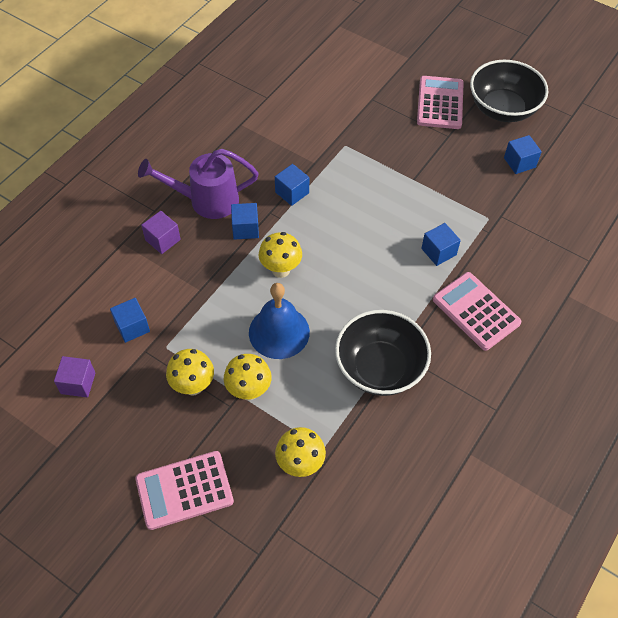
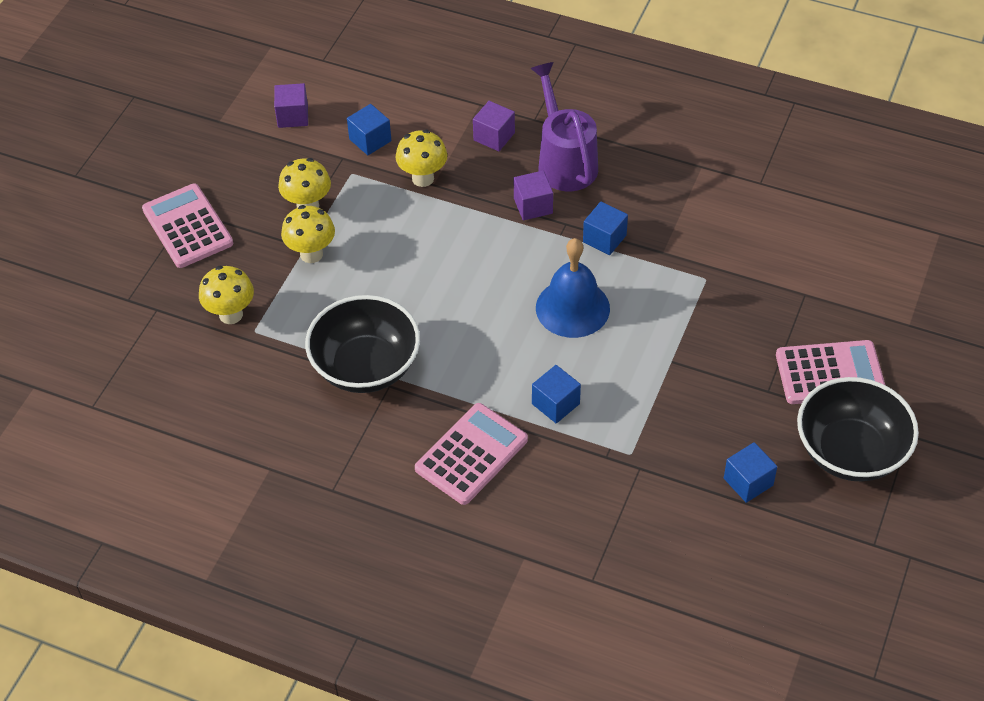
camera: 80 degrees right, 5 degrees down
(245, 229) = (533, 206): blue cube -> purple cube
(279, 332) = (393, 265): blue bell -> blue bell (572, 308)
(281, 270) = (481, 250): yellow mushroom -> yellow mushroom (423, 178)

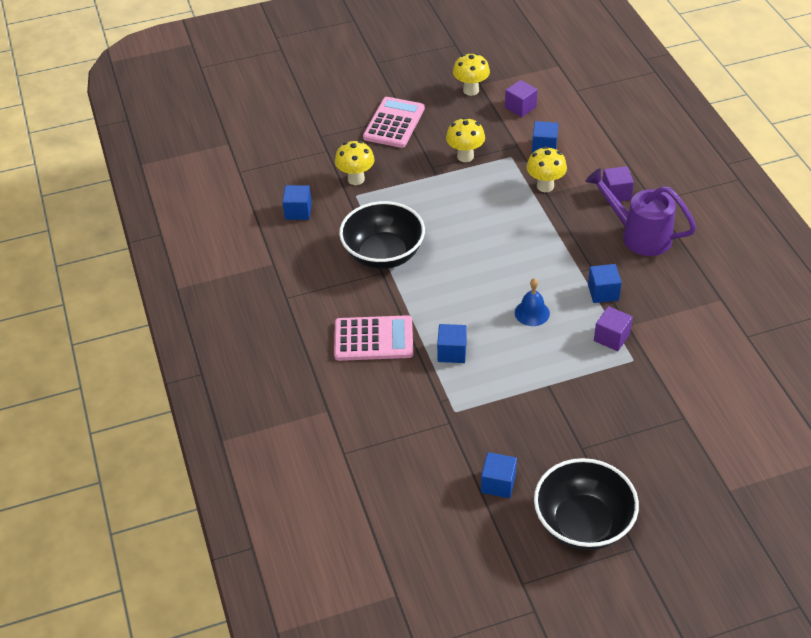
camera: 50 degrees right, 5 degrees down
(218, 395) = (298, 211): none -> blue cube
(311, 254) = (434, 180): yellow mushroom -> yellow mushroom (471, 90)
(533, 206) = (586, 244): purple cube -> purple cube (611, 337)
(564, 161) = (639, 235): purple watering can -> purple watering can turned 90 degrees counterclockwise
(572, 308) = (532, 313): blue bell -> blue bell, size x0.59
(829, 373) = (634, 472): pink calculator -> none

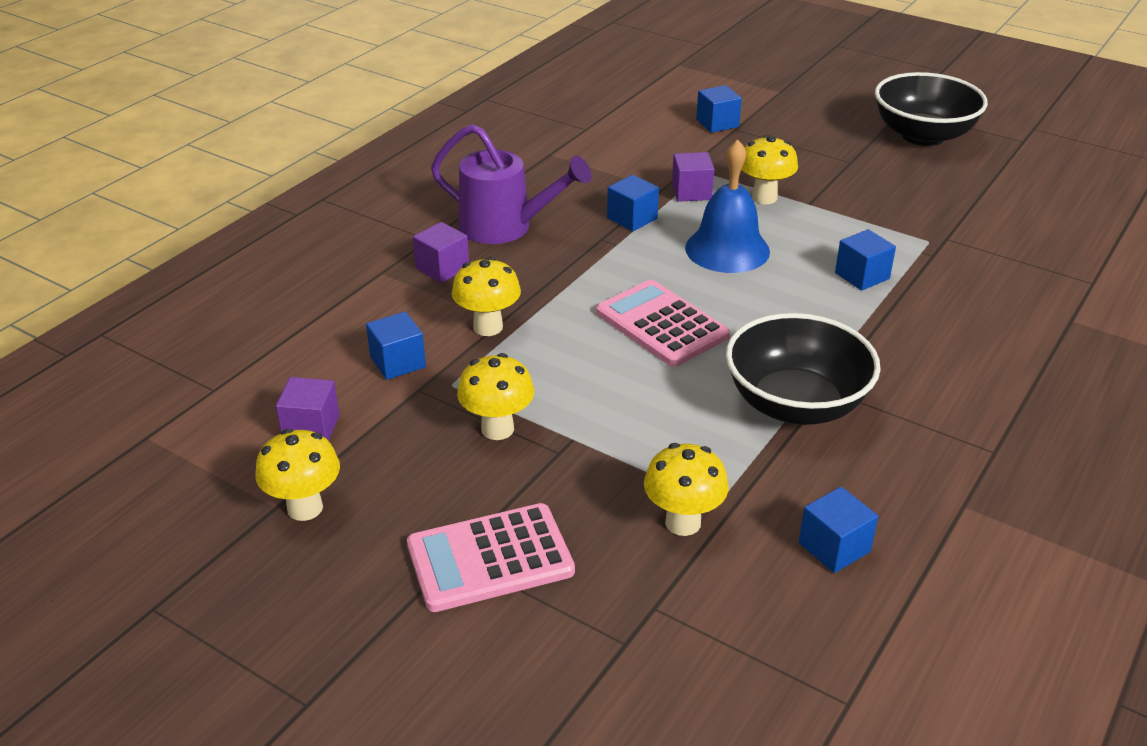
camera: 130 degrees left, 10 degrees down
(373, 339) = (933, 339): pink calculator -> pink calculator (661, 324)
(498, 483) = (960, 185): blue cube -> blue cube (717, 123)
(532, 313) = (727, 249): blue bell -> blue bell, size x1.70
(574, 368) = (764, 197): none -> yellow mushroom
(639, 235) = (505, 228): purple watering can -> purple watering can turned 60 degrees counterclockwise

